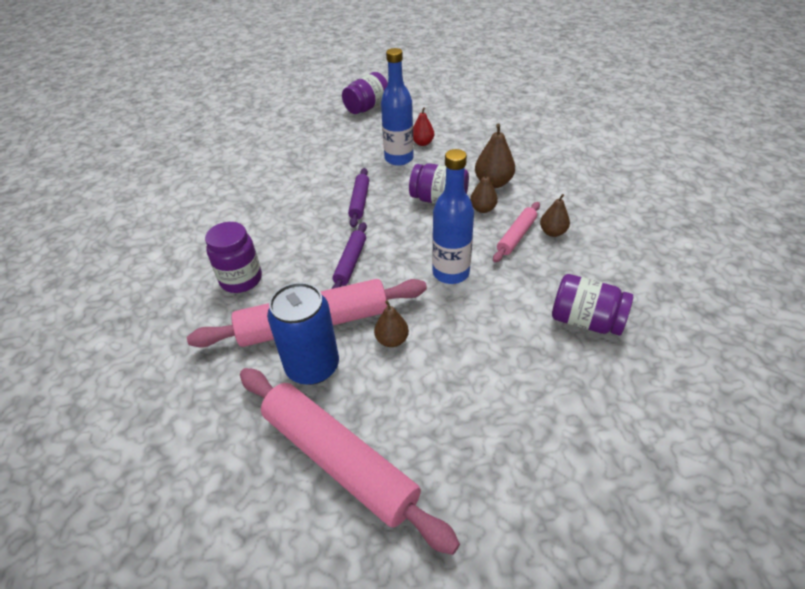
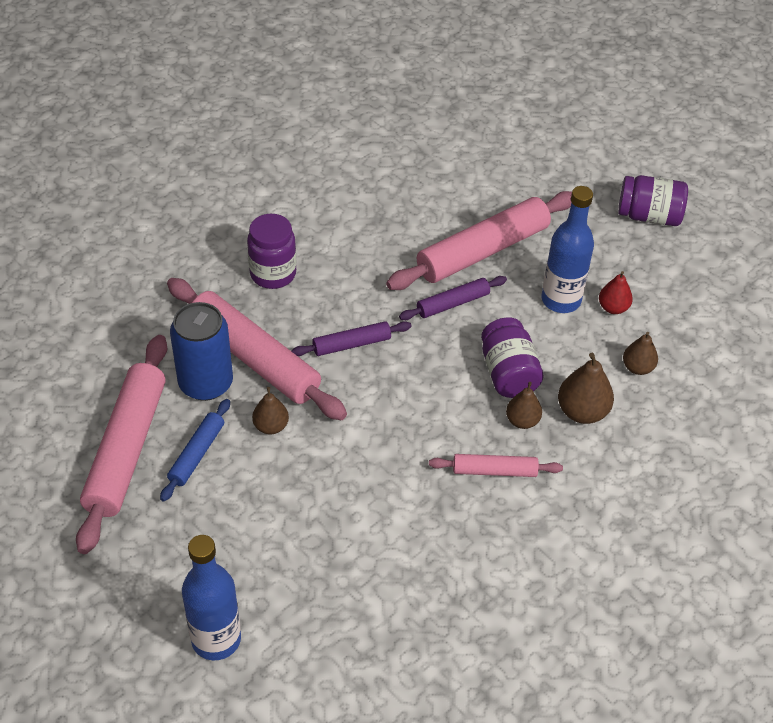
camera: 55 degrees right, 5 degrees up
(328, 173) = (482, 251): none -> pink rolling pin
(385, 404) = (197, 454): none -> blue rolling pin
(451, 273) = (392, 434): blue bottle -> blue bottle (216, 639)
(552, 232) = (526, 503): brown pear -> brown pear (637, 367)
(585, 321) = (397, 577): purple jar -> none

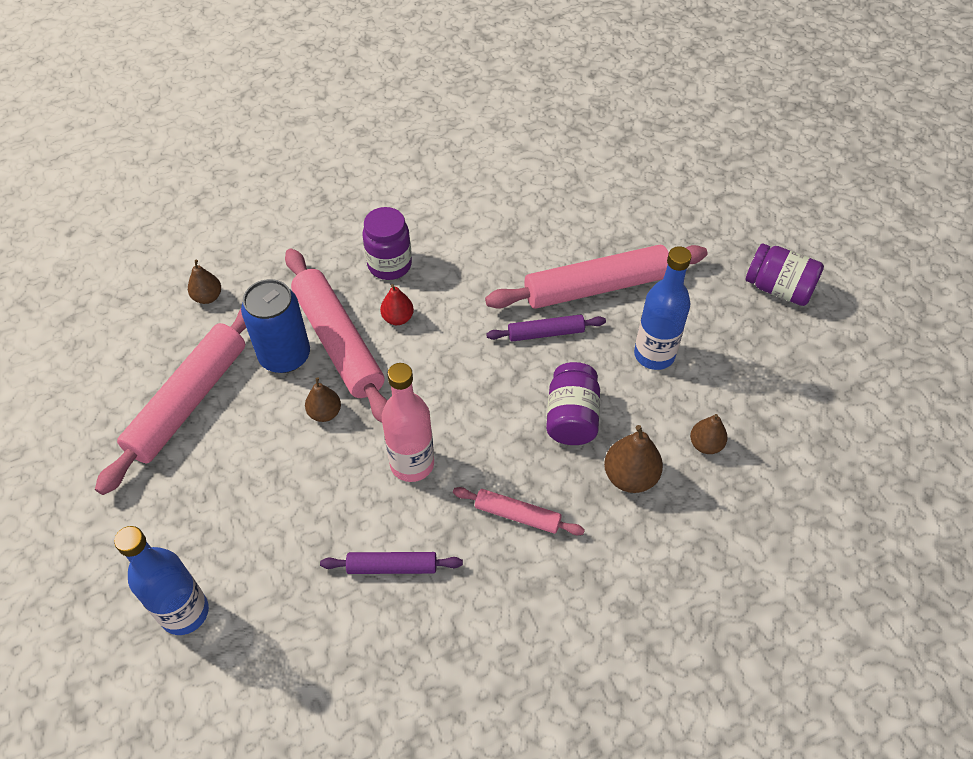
camera: 20 degrees right, 5 degrees up
(197, 454) = (247, 423): blue rolling pin -> none
(351, 344) = (433, 350): purple rolling pin -> purple rolling pin (392, 566)
(377, 451) = (412, 464): none -> pink bottle
(522, 421) = (566, 470): brown pear -> brown pear (208, 297)
(613, 308) = (704, 375): red pear -> red pear (398, 318)

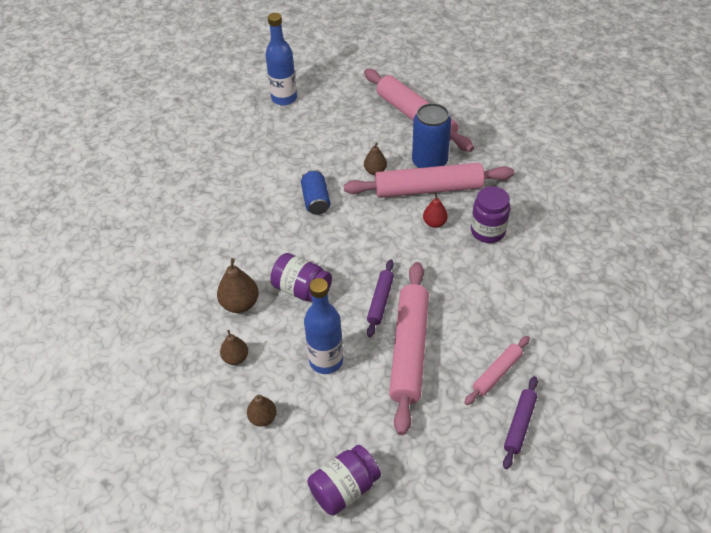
camera: 115 degrees right, 5 degrees down
(208, 297) = (496, 136): brown pear -> brown pear (263, 418)
(392, 566) = (257, 176): purple rolling pin -> purple rolling pin (520, 424)
(412, 464) = (316, 200): pink bottle -> blue can
(517, 515) = (251, 238): pink rolling pin -> pink rolling pin (497, 373)

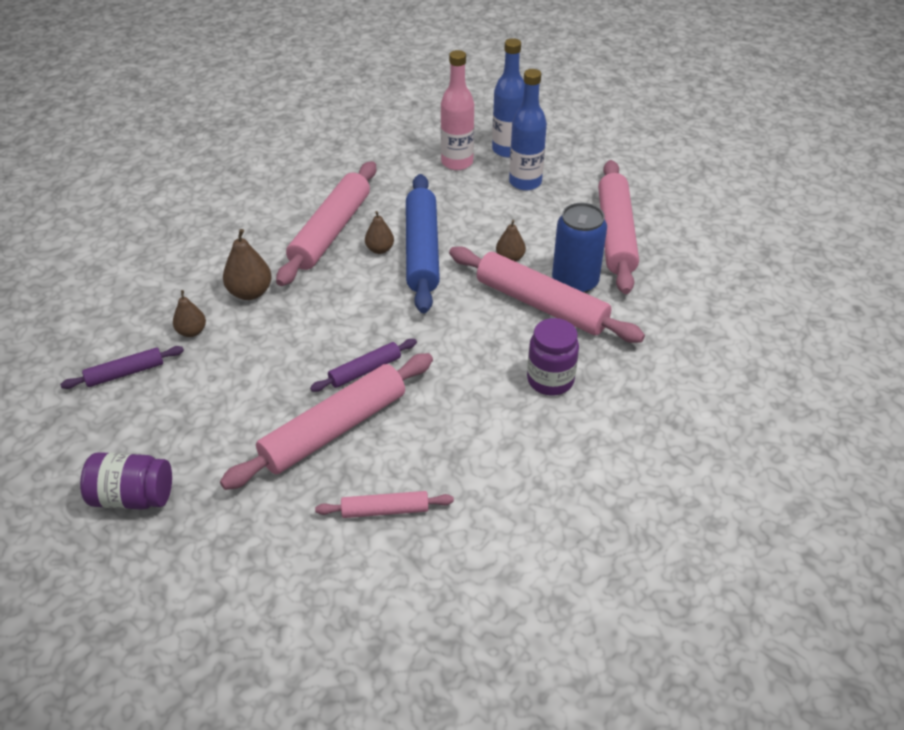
camera: 40 degrees right, 5 degrees down
(239, 226) = (330, 231): none -> pink rolling pin
(262, 126) = (457, 162): none -> pink bottle
(263, 418) = (149, 392): brown pear -> brown pear (380, 249)
(302, 289) = (313, 315): purple jar -> none
(316, 200) = (421, 250): blue can -> blue rolling pin
(326, 361) = (255, 385): blue bottle -> blue bottle (525, 182)
(434, 223) = (506, 338): red pear -> none
(520, 424) = (344, 571): purple rolling pin -> purple rolling pin (125, 373)

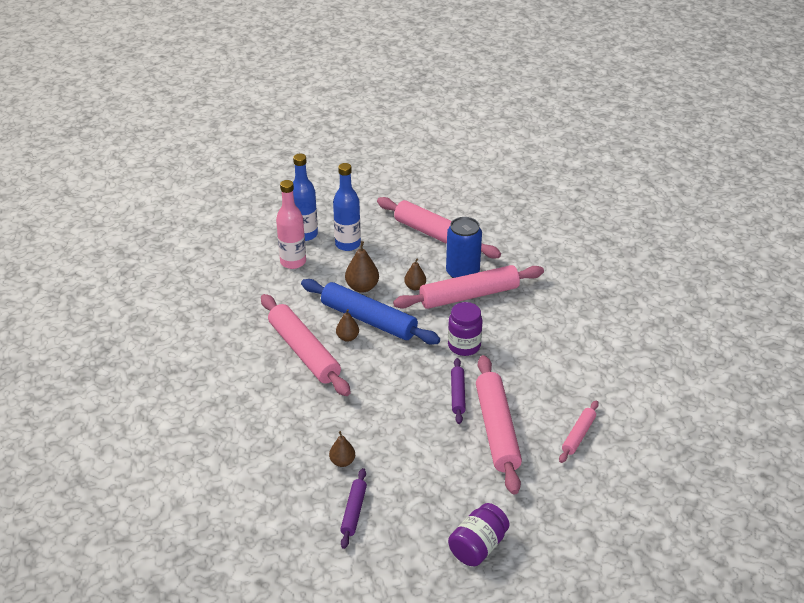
camera: 55 degrees left, 5 degrees down
(250, 292) = (329, 417): brown pear -> brown pear (362, 287)
(550, 380) = (534, 323): purple jar -> purple jar (464, 346)

